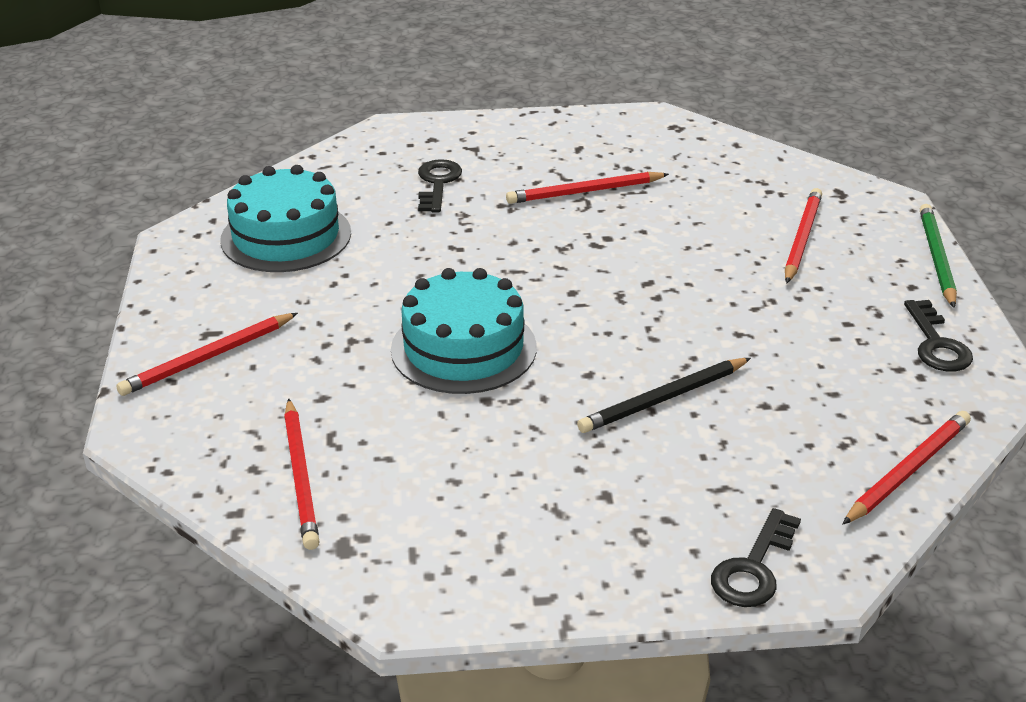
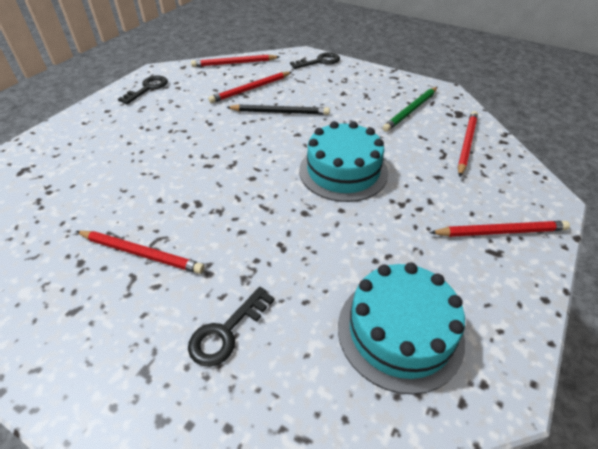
camera: 145 degrees left, 10 degrees up
(801, 238) = (97, 153): red pencil -> red pencil (251, 89)
(936, 258) = (70, 116): green pencil -> green pencil (411, 111)

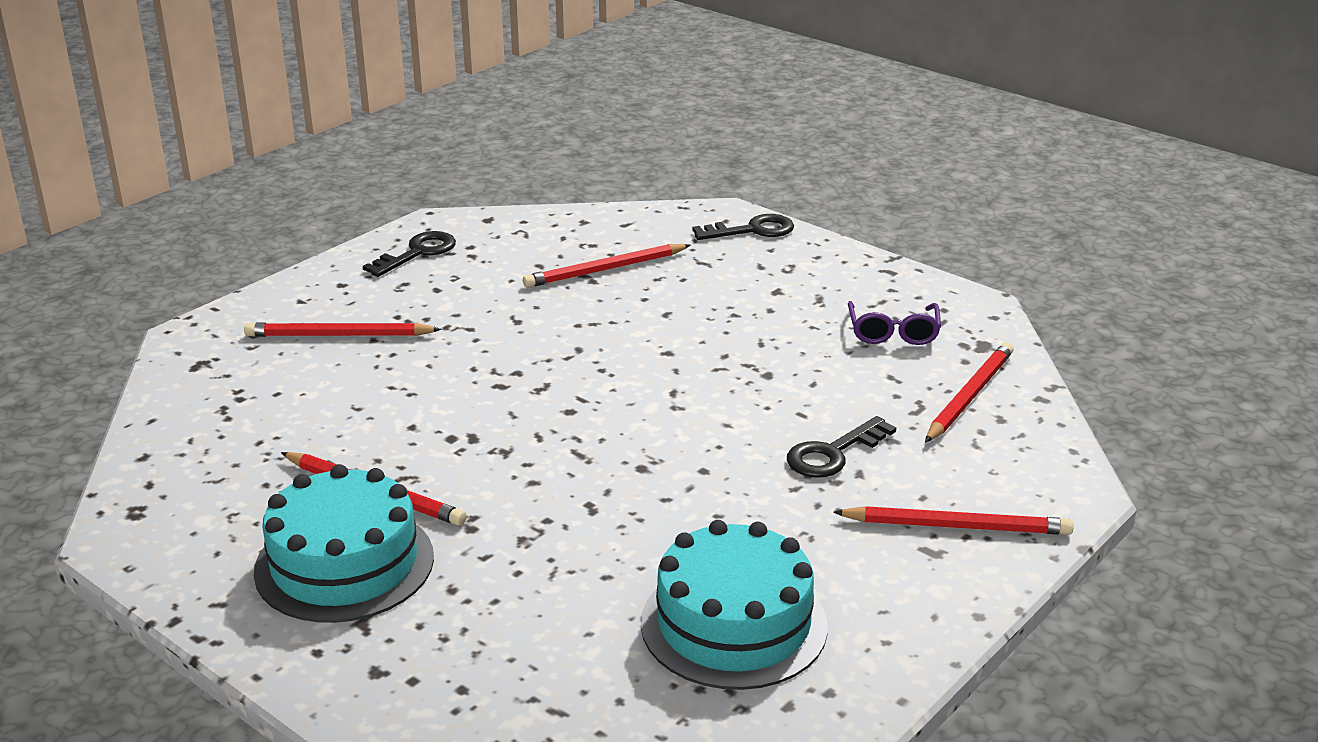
camera: 10 degrees right, 15 degrees down
(226, 332) = (482, 596): black key -> black key (833, 453)
(234, 63) = (586, 220): red pencil -> red pencil (339, 335)
(280, 112) = (647, 314): black pencil -> none
(343, 171) = (728, 416): turquoise cake -> turquoise cake (344, 564)
(411, 111) = (893, 332): green pencil -> purple glasses

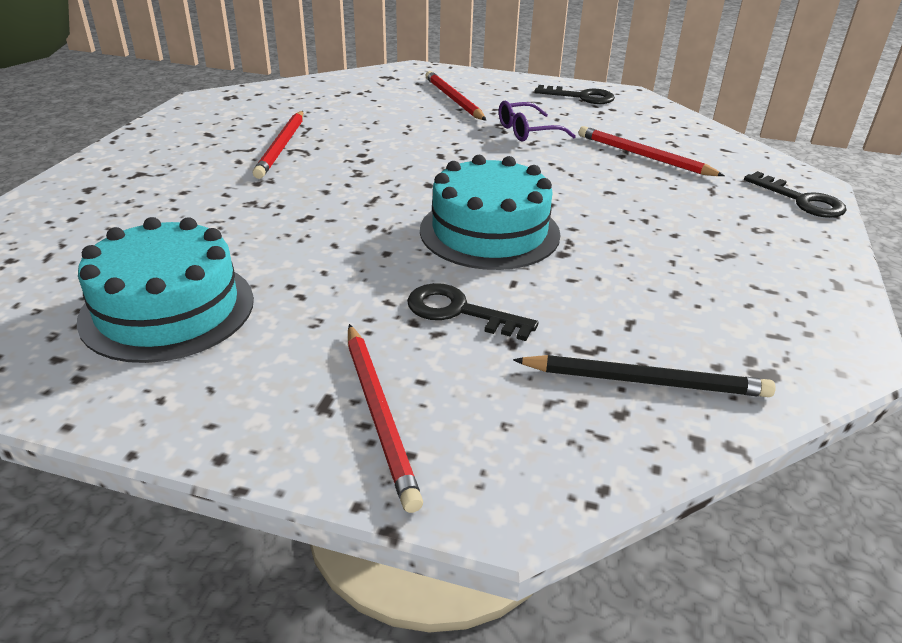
camera: 65 degrees right, 5 degrees up
(344, 564) = (199, 155): turquoise cake -> turquoise cake (489, 232)
(893, 332) = (717, 308): purple glasses -> purple glasses (527, 131)
(969, 396) = (645, 381): red pencil -> black pencil

